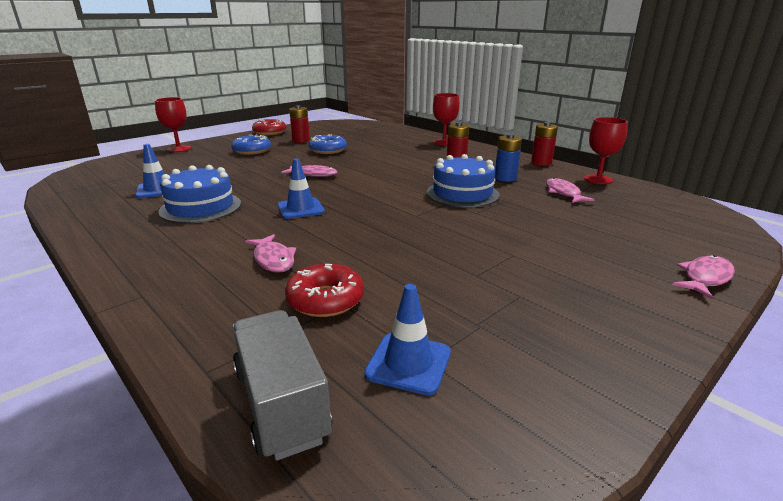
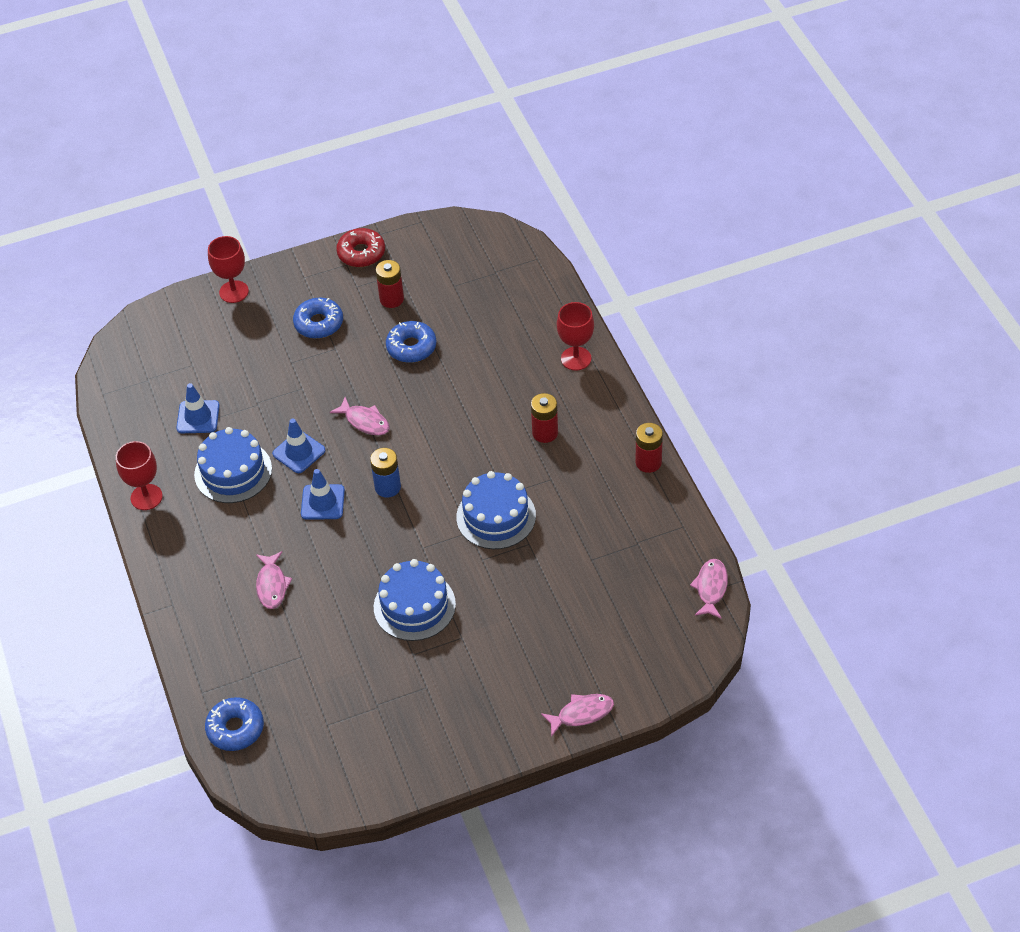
camera: 25 degrees right, 25 degrees up
(281, 403) = (235, 729): grey truck -> blue donut
(325, 300) = (291, 649): red donut -> none
(408, 363) = (315, 723): blue traffic cone -> blue traffic cone (299, 452)
(443, 245) = (414, 606): none -> blue cake
(505, 178) = (570, 492): blue battery -> blue battery (387, 487)
(563, 193) = (602, 547): pink fish -> pink fish (711, 588)
(598, 179) = (671, 527): red goblet -> red goblet (146, 497)

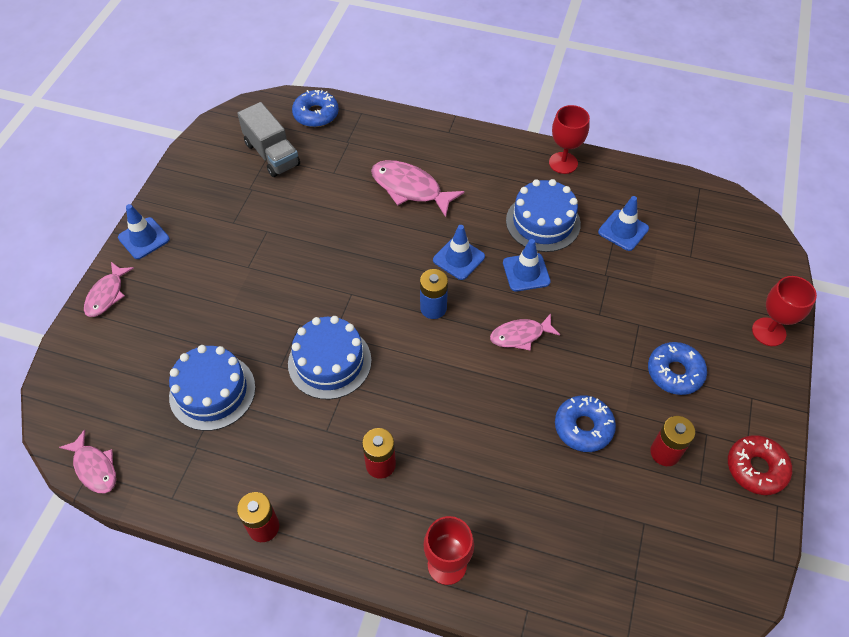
camera: 125 degrees right, 5 degrees up
(272, 585) = (410, 188): pink fish -> pink fish, size x1.57
(320, 723) = (272, 154): none -> grey truck
(414, 606) = (305, 256): blue cake -> blue cake (212, 391)
(504, 740) = (144, 238): none -> blue traffic cone

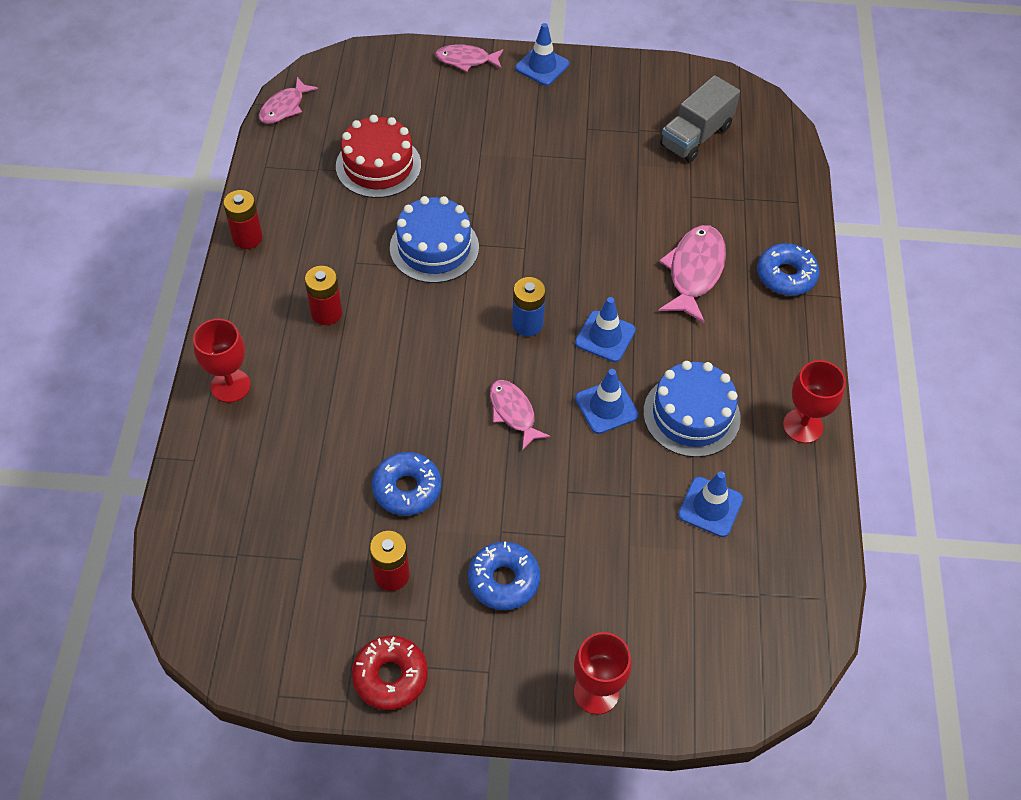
camera: 75 degrees right, 0 degrees up
(212, 391) = (378, 165): blue cake -> red cake
(316, 114) = (775, 160): blue donut -> blue donut (786, 275)

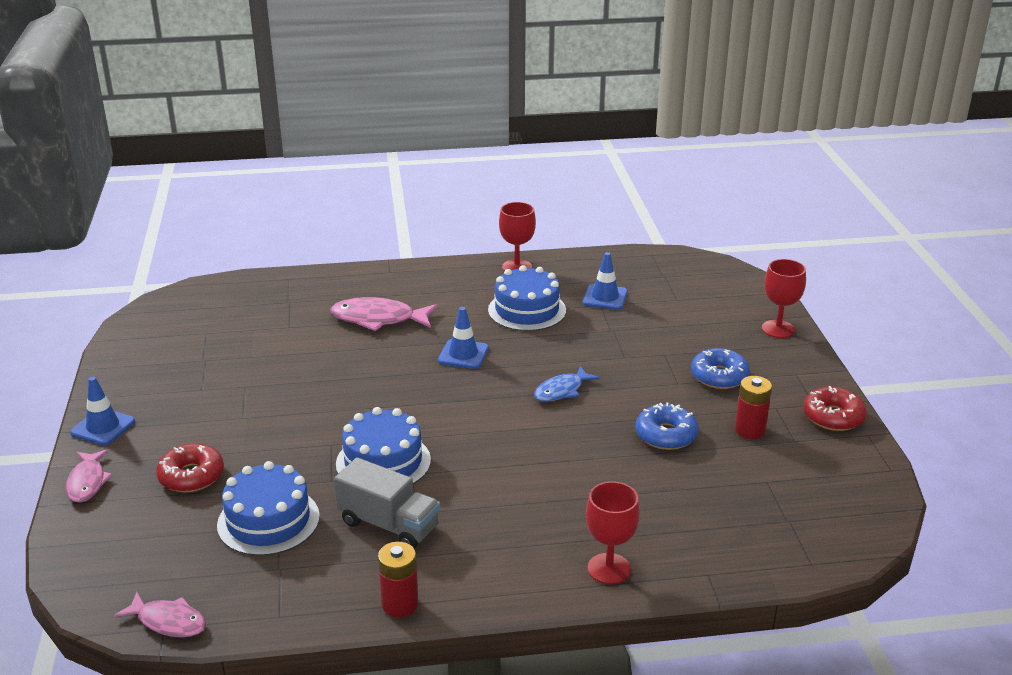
camera: 100 degrees left, 25 degrees down
(326, 313) = (490, 519): red battery -> none
(378, 165) = (268, 521): red cake -> blue cake
(454, 120) = (191, 476): none -> red donut
(513, 412) = (562, 391): pink fish -> blue fish
(527, 324) = (463, 395): blue battery -> none
(606, 407) = (536, 347): blue traffic cone -> none
(696, 136) = (210, 329): grey truck -> grey truck (389, 525)
(786, 275) = (372, 280): blue donut -> none

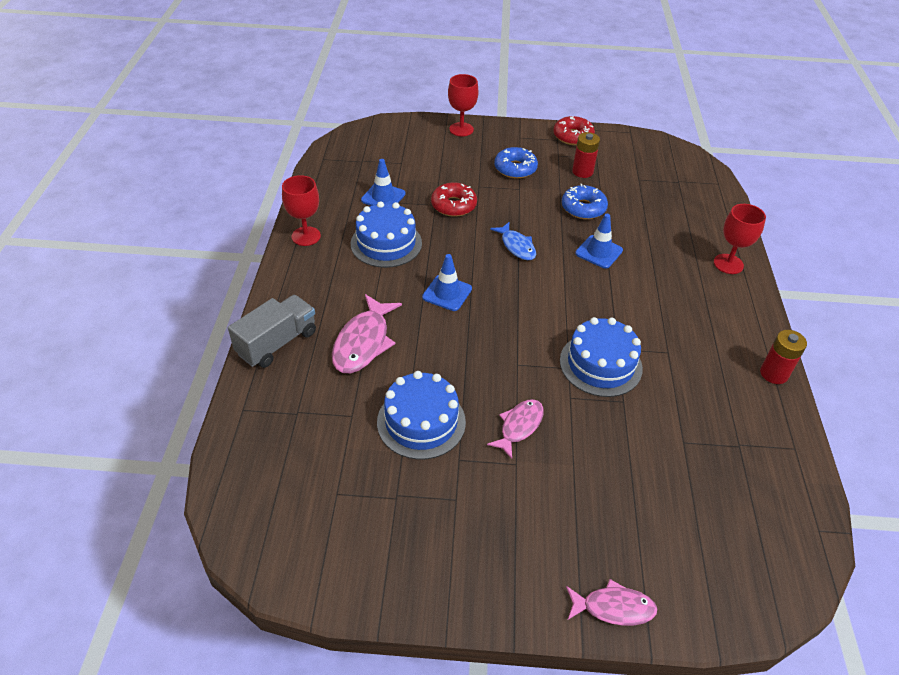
camera: 80 degrees left, 15 degrees up
(103, 427) = (512, 598): blue traffic cone -> blue traffic cone (599, 252)
(168, 621) = (812, 526): pink fish -> pink fish (519, 426)
(191, 476) = (610, 509): red donut -> red donut (453, 205)
(268, 521) = (678, 449): blue cake -> blue cake (421, 422)
(389, 525) = (683, 370): grey truck -> grey truck (277, 343)

